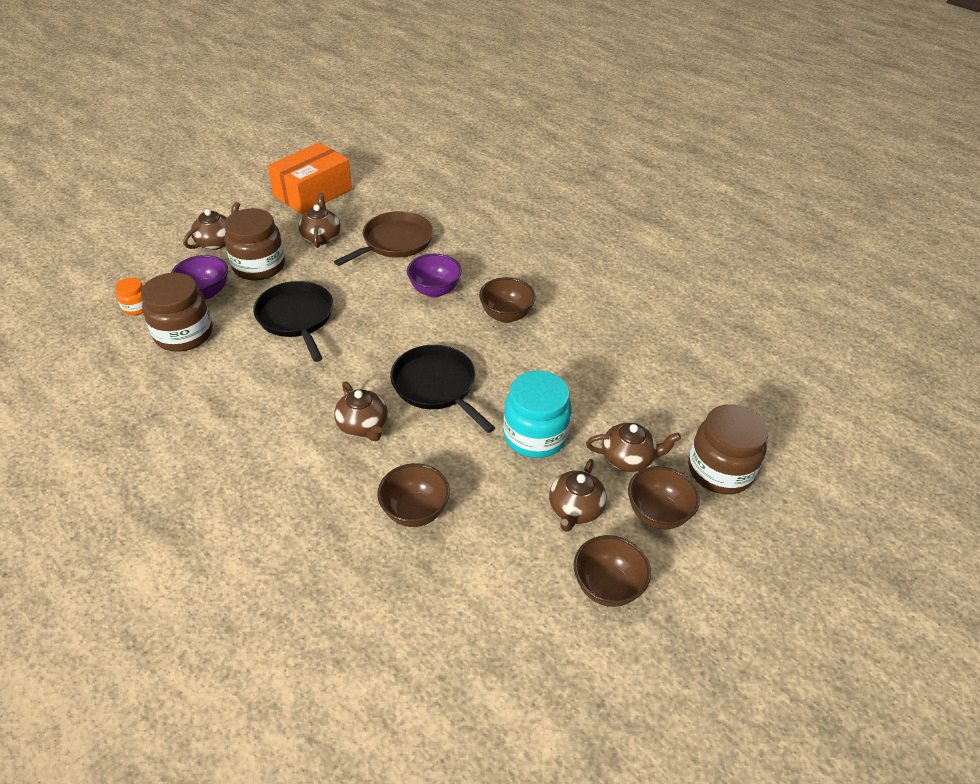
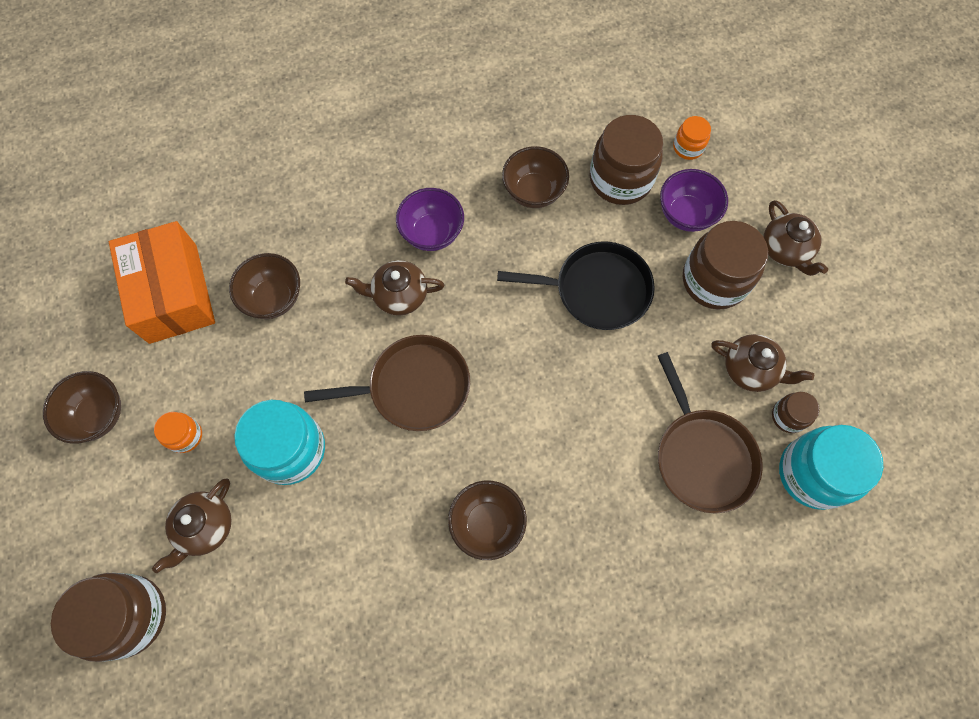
camera: 120 degrees right, 25 degrees up
(313, 193) = (867, 396): orange box -> orange box (173, 293)
(345, 217) = (788, 416): none -> brown jar
(376, 202) = (813, 473): none -> turquoise jar
(434, 290) = (576, 460): purple bowl -> purple bowl (432, 233)
(436, 386) = (414, 387): black pan -> brown pan
(575, 509) = (185, 436): brown teapot -> orange jar
(657, 513) = (130, 511): brown bowl -> brown bowl (533, 192)

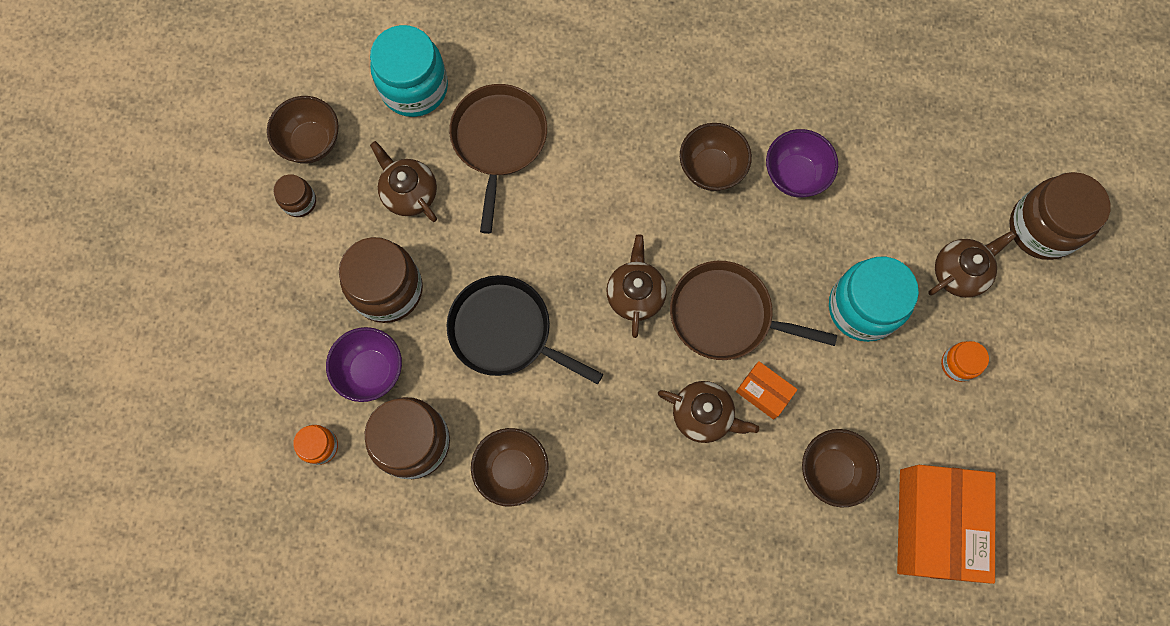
camera: 155 degrees left, 5 degrees up
(98, 415) = (1038, 422): brown bowl -> brown bowl (311, 142)
(354, 335) = (764, 392): none -> orange box
(432, 233) = (640, 470): purple bowl -> purple bowl (795, 175)
(785, 250) = (299, 288): brown teapot -> brown teapot (635, 294)
(788, 416) = (403, 140): brown jar -> brown jar (299, 201)

